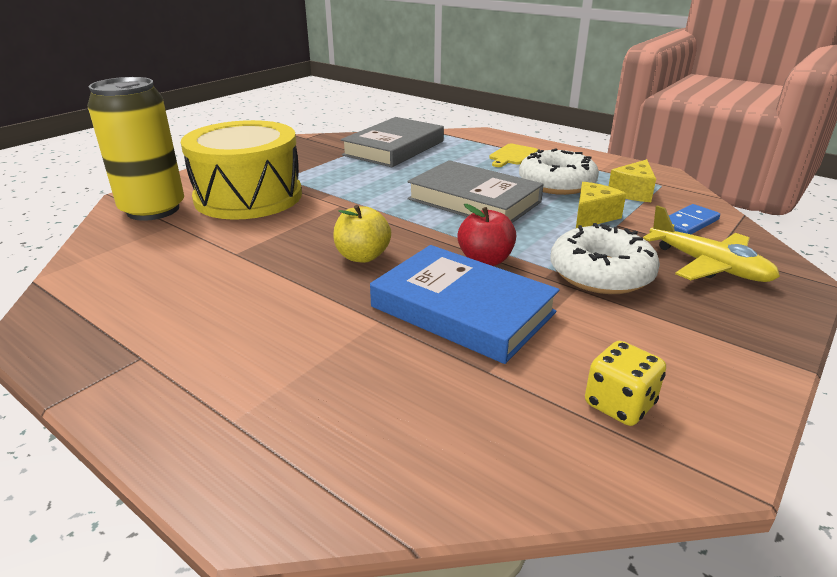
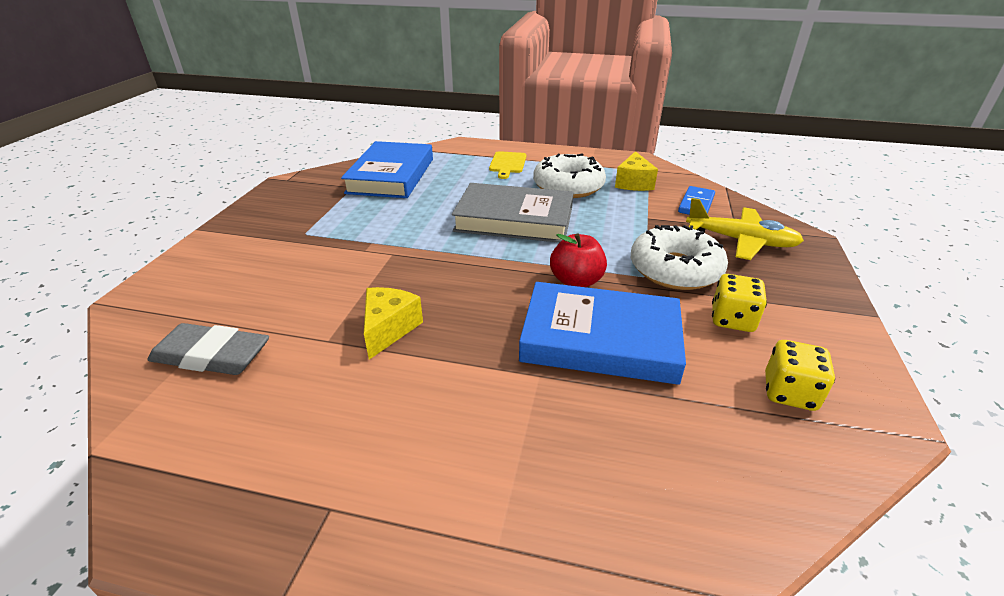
camera: 25 degrees left, 5 degrees up
(150, 243) = (212, 355): none -> grey eraser
(153, 210) = (177, 310): yellow can -> none
(248, 197) = (283, 266): yellow drum -> none
(362, 256) = (464, 307): yellow apple -> none
(394, 148) = (391, 175): grey book -> blue book
(592, 216) = (623, 214): yellow cheese -> yellow cheese (389, 329)
(620, 329) = (732, 320): none -> yellow dice

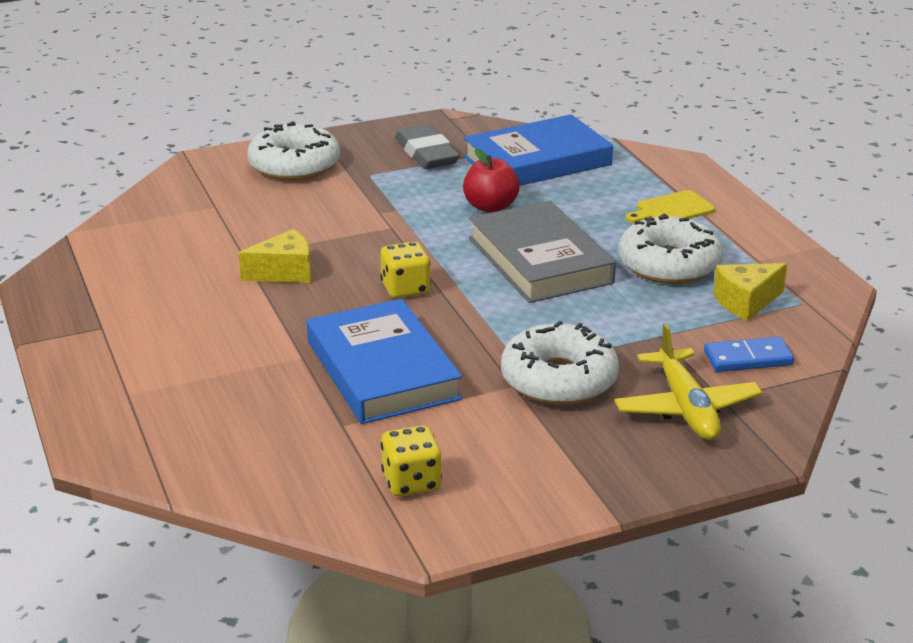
camera: 55 degrees right, 5 degrees down
(212, 355) = (180, 222): grey eraser -> grey eraser (426, 153)
(232, 258) = (294, 165): none -> white donut
(576, 281) = (462, 331): red apple -> red apple (490, 207)
(732, 320) = (499, 432): yellow dice -> yellow dice (405, 289)

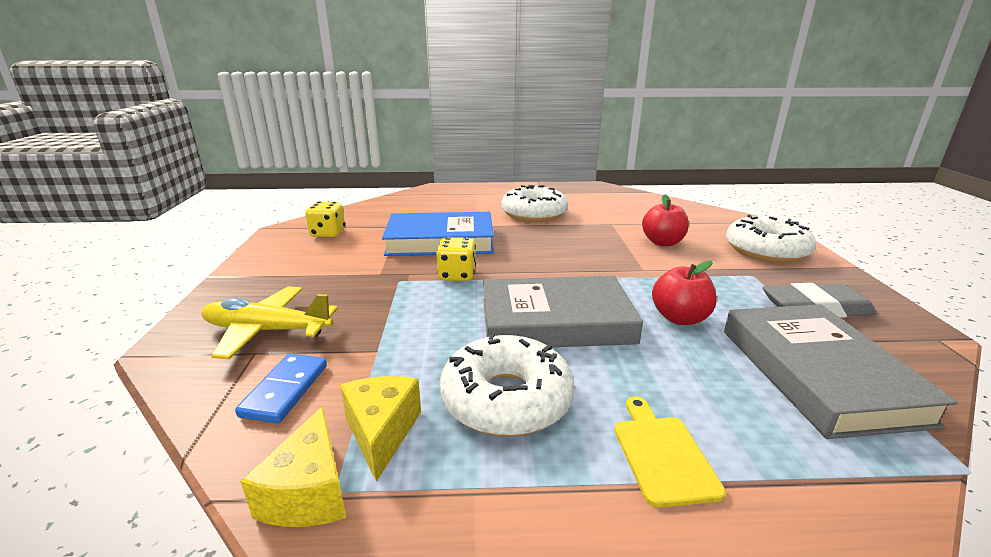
camera: 110 degrees right, 5 degrees down
(284, 272) = (582, 231): yellow cheese -> yellow cheese (309, 492)
(301, 219) = (662, 242): none -> red apple
(405, 289) = (537, 260): yellow dice -> yellow dice (457, 275)
(537, 161) = (818, 374): blue book -> grey book
(559, 380) = (367, 289): white donut -> white donut (534, 214)

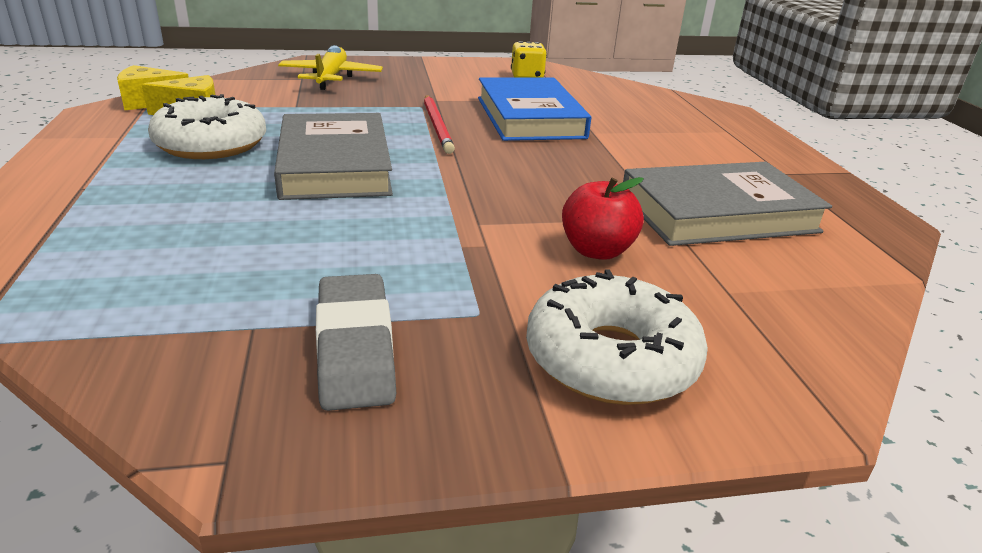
camera: 80 degrees right, 5 degrees up
(285, 390) = (252, 89): blue domino -> none
(457, 275) = (437, 126): yellow dice -> red pencil
(534, 214) = (665, 164): white donut -> none
(662, 454) = (112, 192): yellow cutting board -> none
(680, 318) = (332, 229): red apple -> none
(818, 374) = (180, 295): grey book -> grey book (717, 213)

